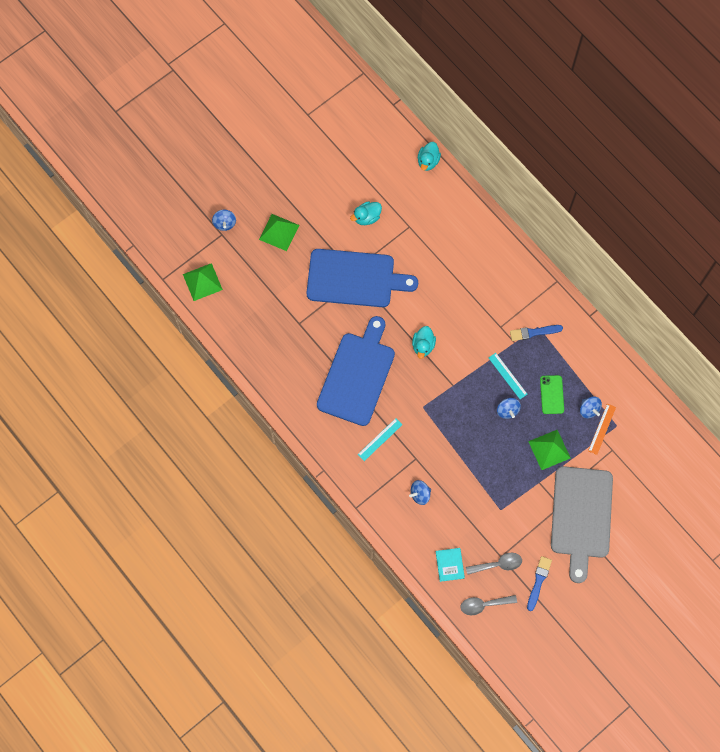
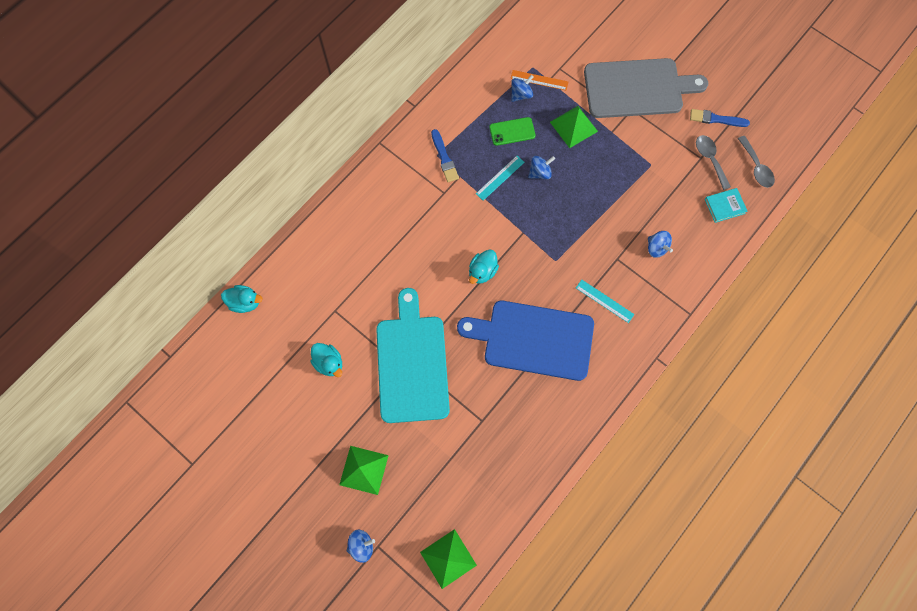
camera: 100 degrees left, 0 degrees up
(355, 279) = (412, 363): blue cutting board -> turquoise cutting board
(423, 345) = (482, 271): turquoise duck -> turquoise duck turned 120 degrees clockwise

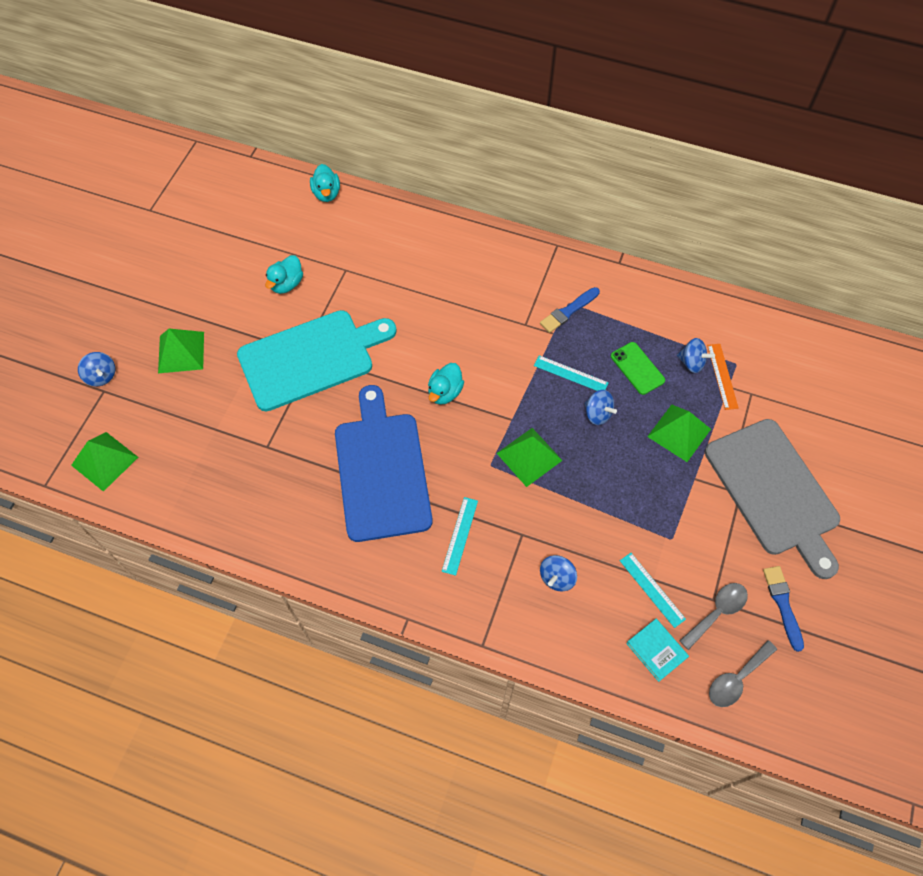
camera: 70 degrees right, 10 degrees down
(482, 271) = (445, 392): turquoise duck -> turquoise duck turned 75 degrees counterclockwise
(558, 231) = (529, 456): none -> green pyramid
(683, 192) = (652, 589): none -> turquoise ruler

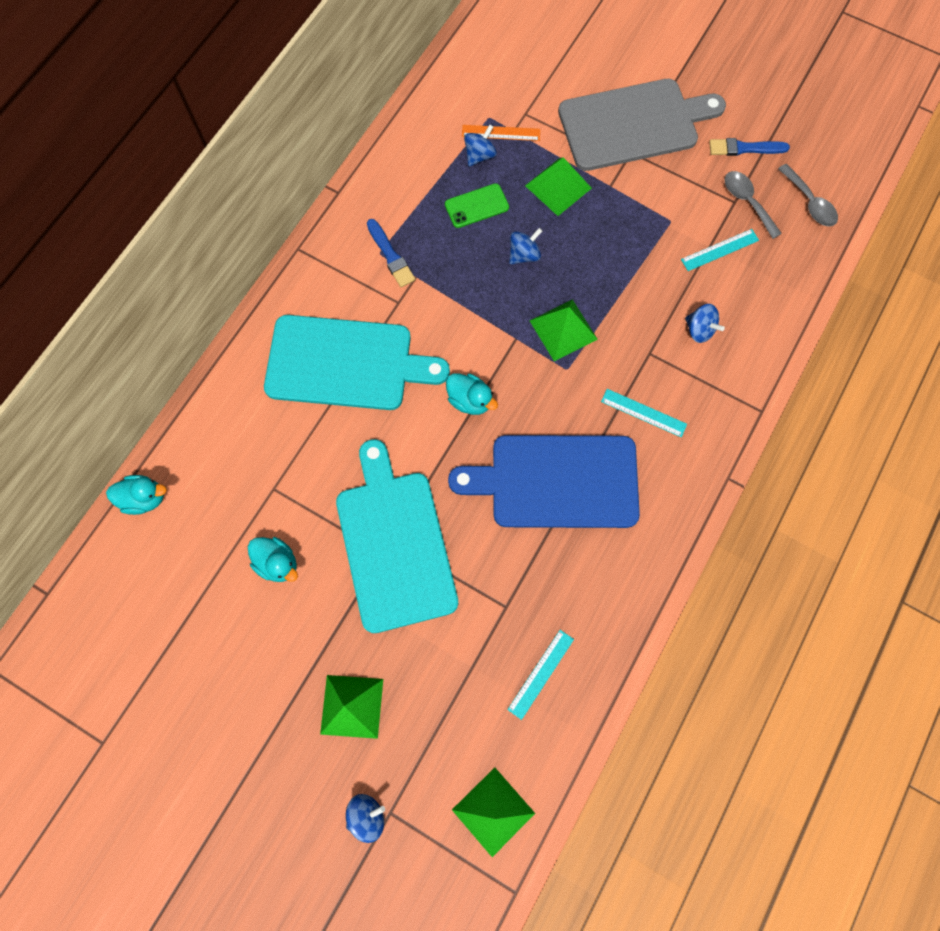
camera: 80 degrees left, 10 degrees up
(460, 297) = (346, 363): none -> turquoise cutting board
(570, 374) = (471, 270): turquoise ruler -> turquoise ruler (541, 674)
(656, 650) = (779, 260): turquoise book -> none

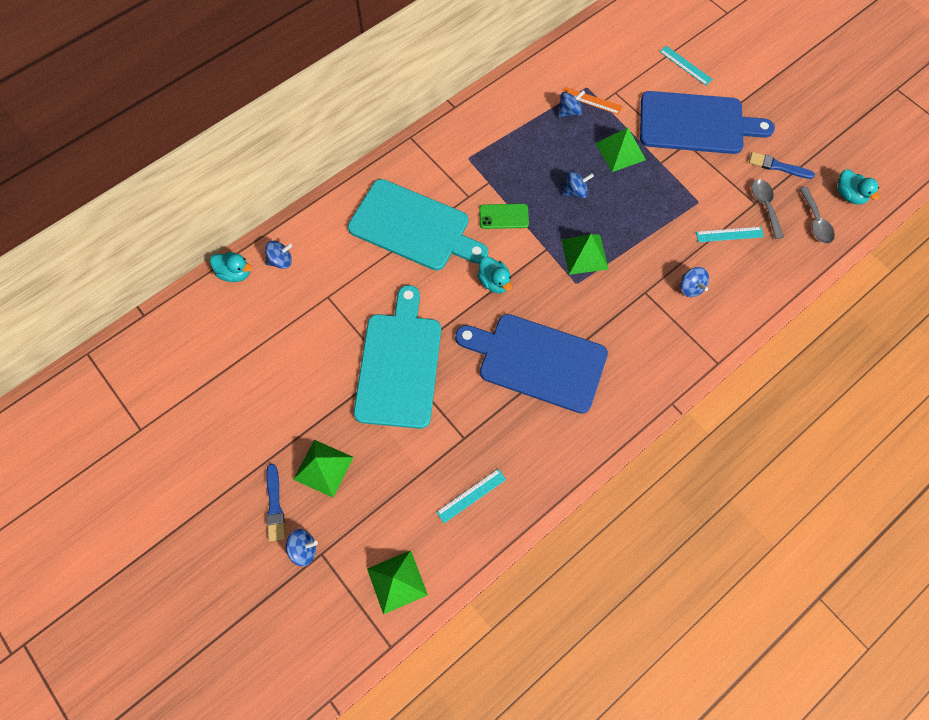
camera: 20 degrees right, 5 degrees down
(197, 462) = (281, 261): none -> blue spinning top
(277, 563) = (310, 349): turquoise duck -> turquoise duck (849, 195)
(390, 255) = (475, 162): blue brush -> blue brush (275, 505)
(476, 206) = (553, 146): green phone -> green phone (503, 216)
(633, 124) = (696, 124): grey cutting board -> blue cutting board
(643, 413) = (623, 334): turquoise ruler -> turquoise ruler (685, 65)

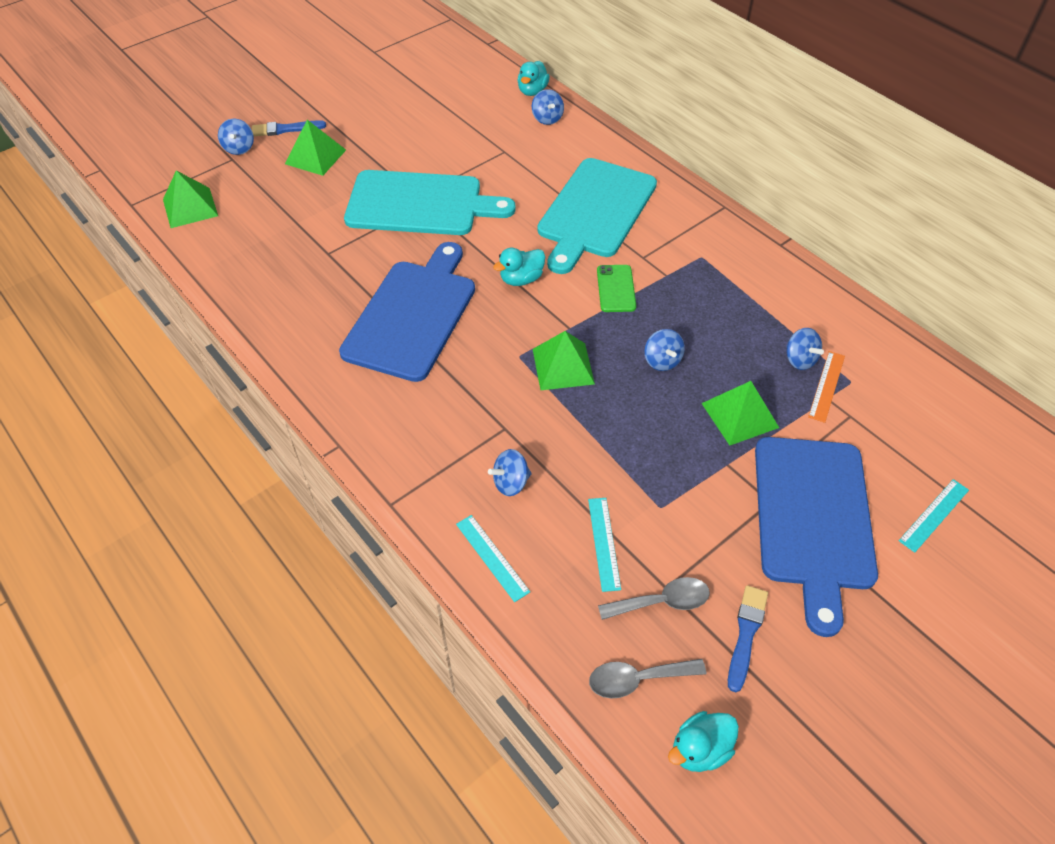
camera: 90 degrees right, 15 degrees down
(471, 495) = (262, 259): turquoise ruler -> turquoise ruler (492, 557)

